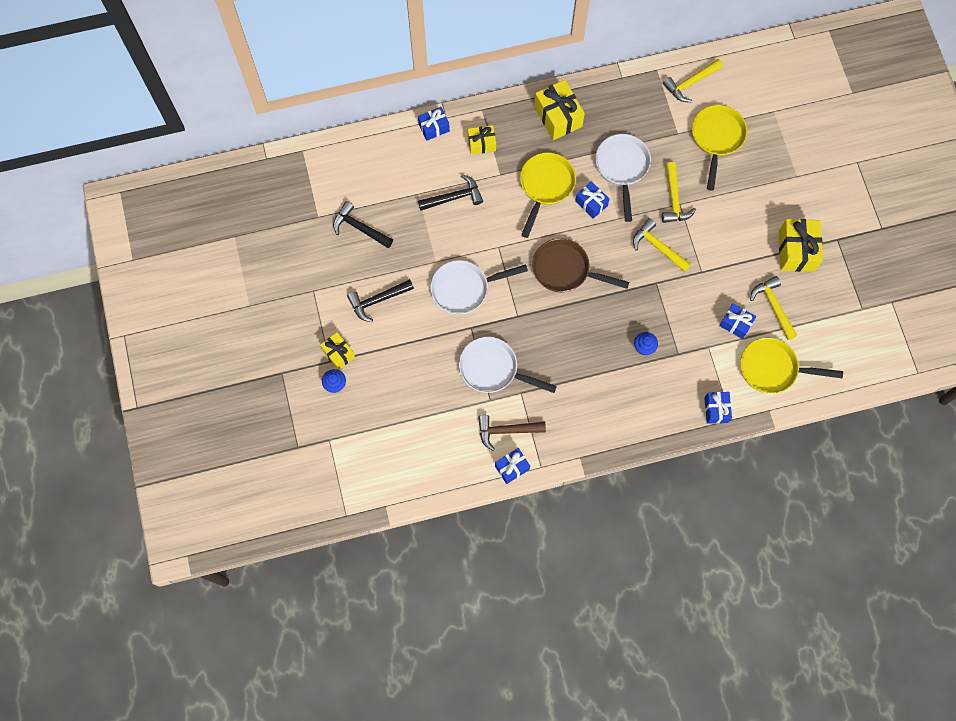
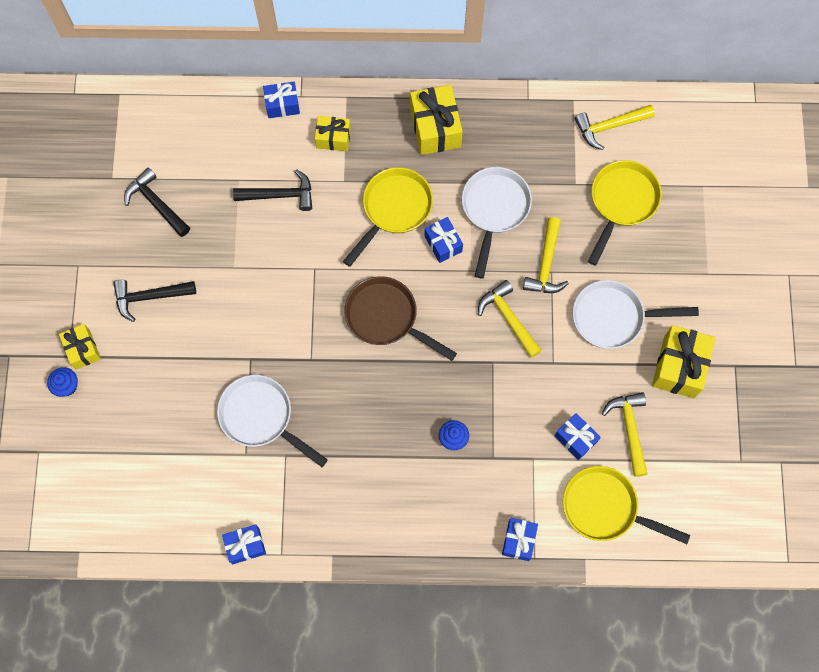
camera: 15 degrees right, 0 degrees up
(464, 289) = (257, 309): white pan -> white pan (613, 317)
(506, 431) = (253, 498): brown hammer -> none

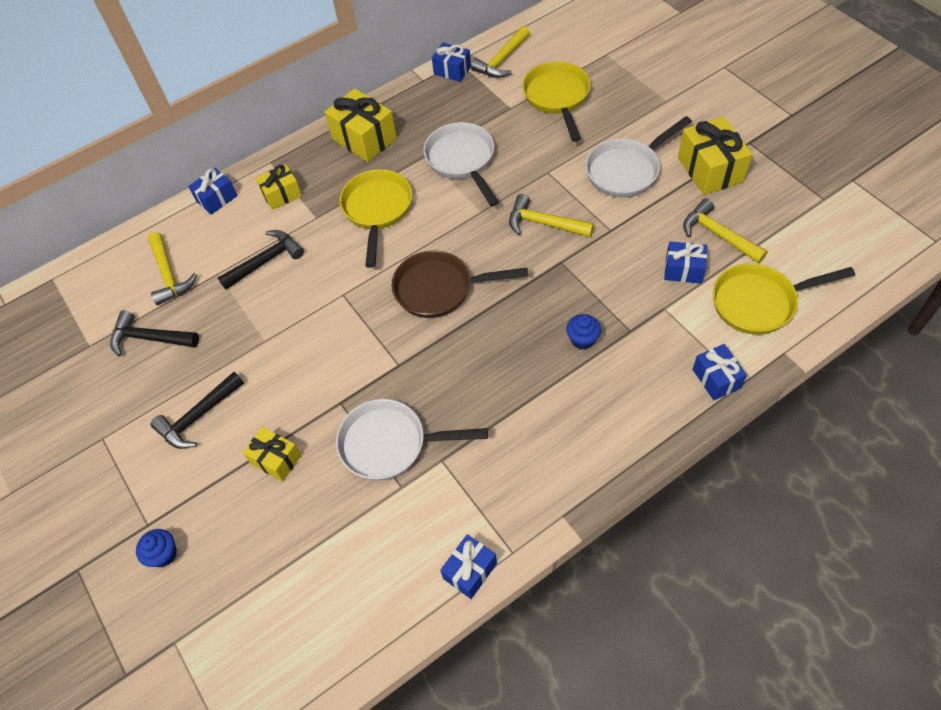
camera: 30 degrees left, 15 degrees down
(83, 349) = (158, 509): yellow gift -> yellow gift (276, 460)
(443, 244) = (441, 208): blue gift -> blue gift (452, 70)
(546, 264) = (538, 170): yellow hammer -> yellow hammer (169, 275)

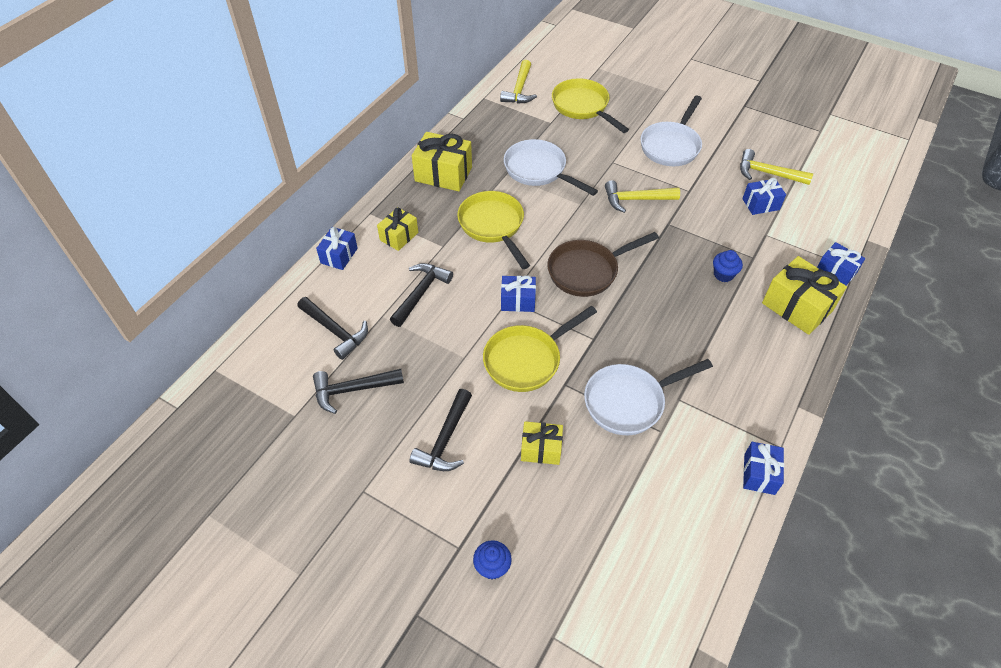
camera: 30 degrees left, 5 degrees down
(169, 275) = (335, 331): yellow hammer -> black hammer
(452, 70) = (483, 106): blue gift -> blue gift (518, 301)
(710, 169) = (730, 130): yellow gift -> yellow gift (797, 307)
(759, 302) = (827, 211): yellow pan -> yellow pan (527, 360)

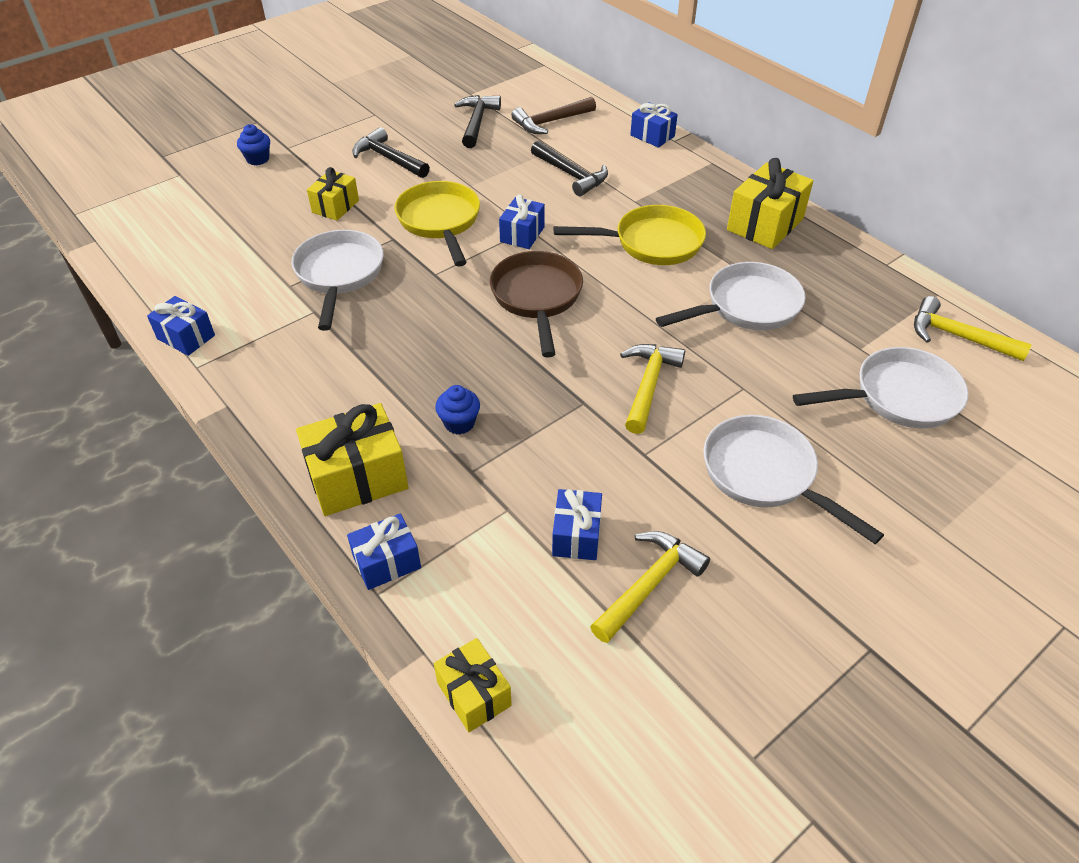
camera: 110 degrees right, 5 degrees down
(335, 331) = (550, 122): black hammer -> brown hammer
(399, 236) = (664, 175): yellow gift -> yellow gift (474, 694)
(583, 107) = (898, 397): yellow pan -> white pan

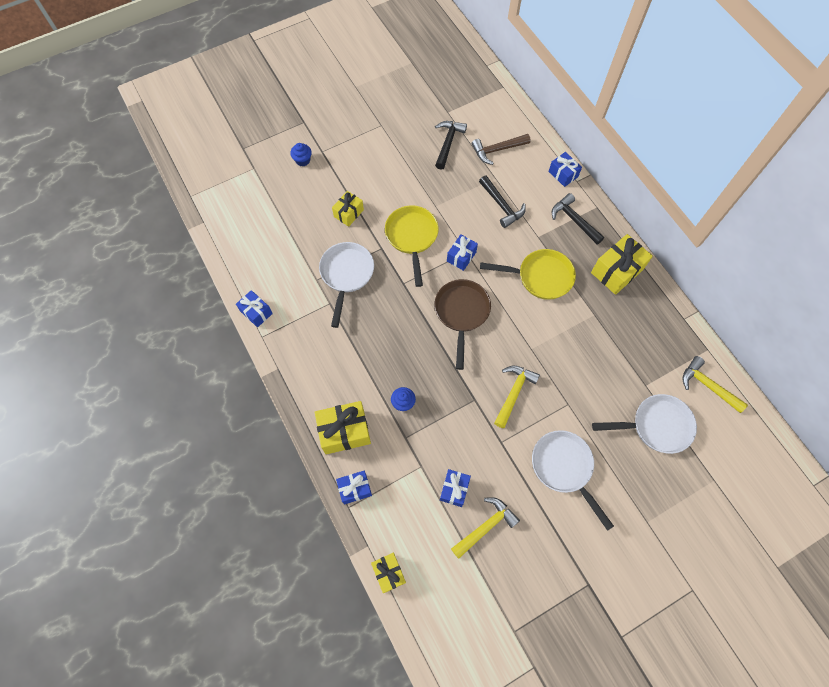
camera: 10 degrees right, 20 degrees up
(388, 158) = (386, 172): black hammer -> black hammer (574, 220)
(746, 306) = (586, 341): white pan -> none

